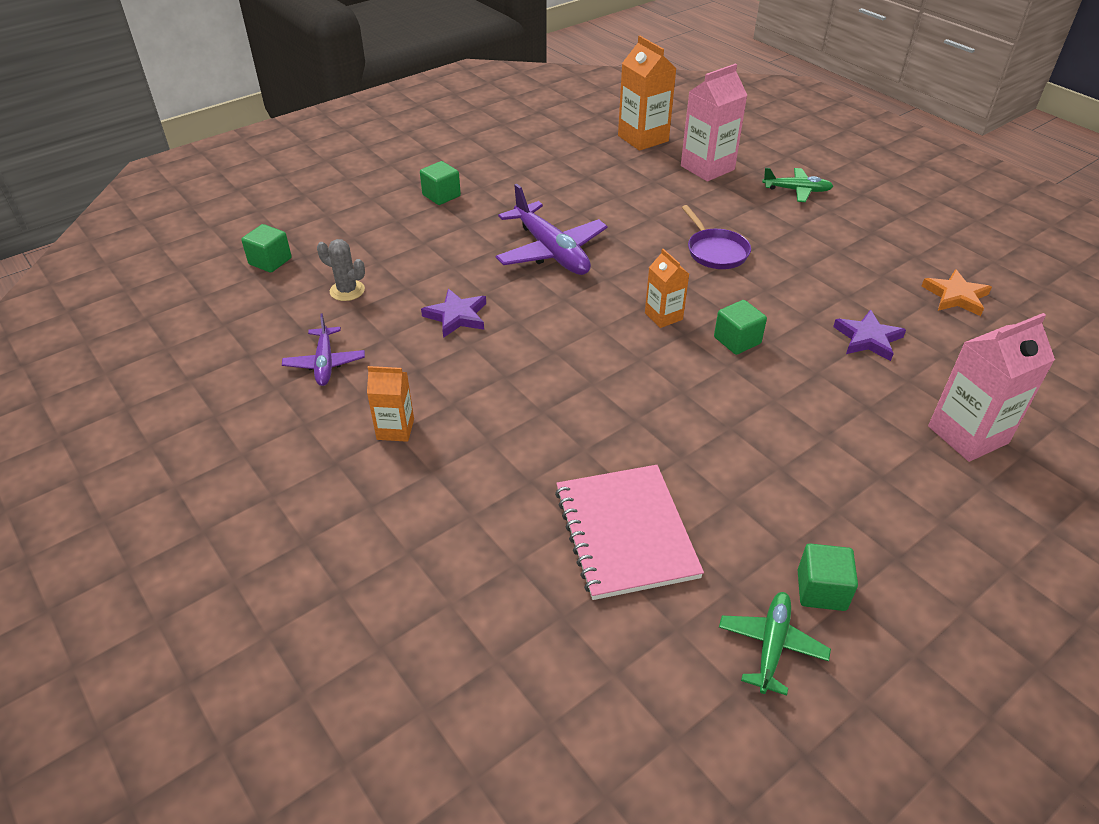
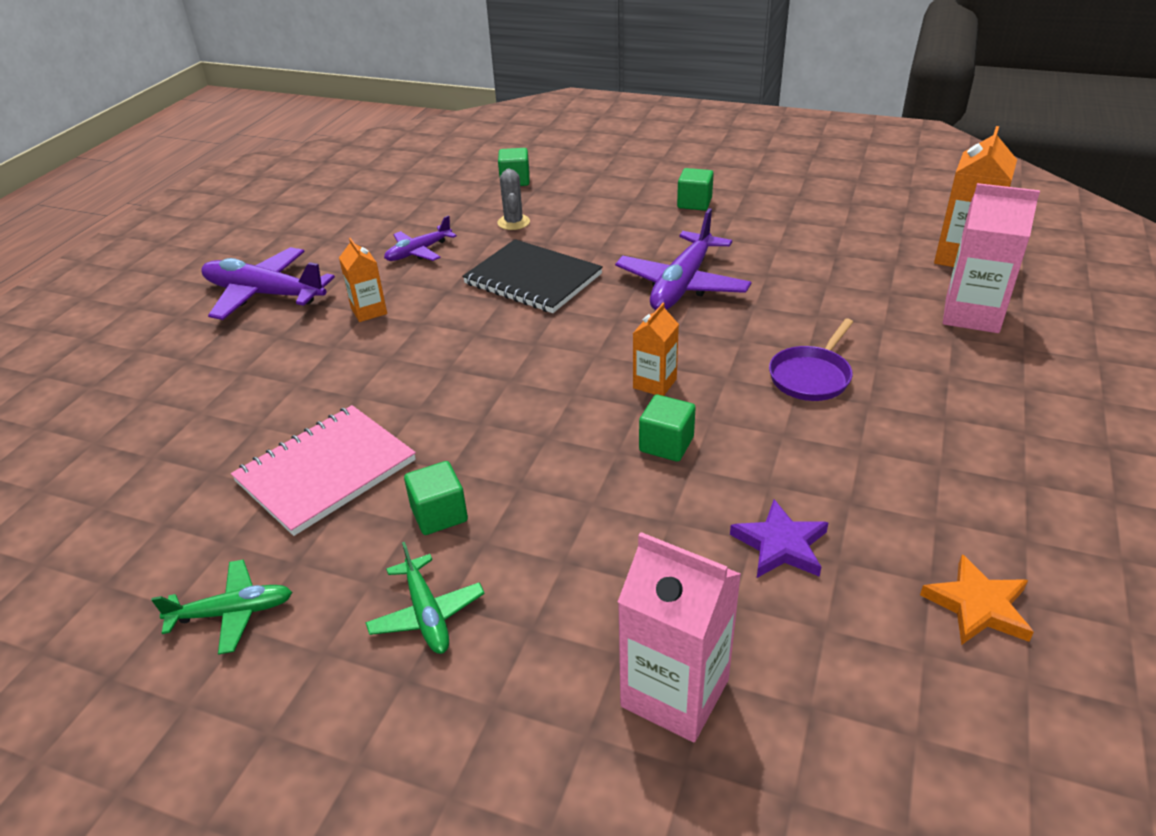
camera: 60 degrees right, 5 degrees down
(272, 495) = (264, 294): none -> purple plane
(456, 316) = (533, 279): purple star -> black notebook
(797, 190) = (1028, 392): green plane -> green plane (427, 614)
(821, 590) = (323, 628): green cube -> green cube (439, 514)

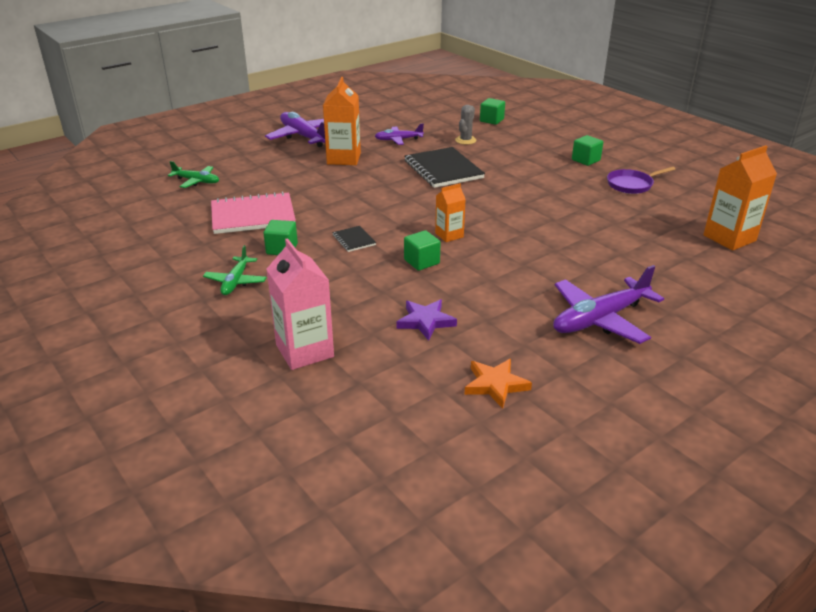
camera: 30 degrees right, 5 degrees down
(233, 612) = (163, 251): green plane -> green plane (196, 181)
(369, 311) = (344, 158): orange carton -> orange carton, size x1.72
(532, 448) = (354, 240): none -> black notebook
(682, 285) = (523, 197): purple plane -> purple plane (600, 319)
(811, 376) = (542, 261): purple pan -> purple pan (632, 185)
(971, 315) = (689, 268): pink carton -> none

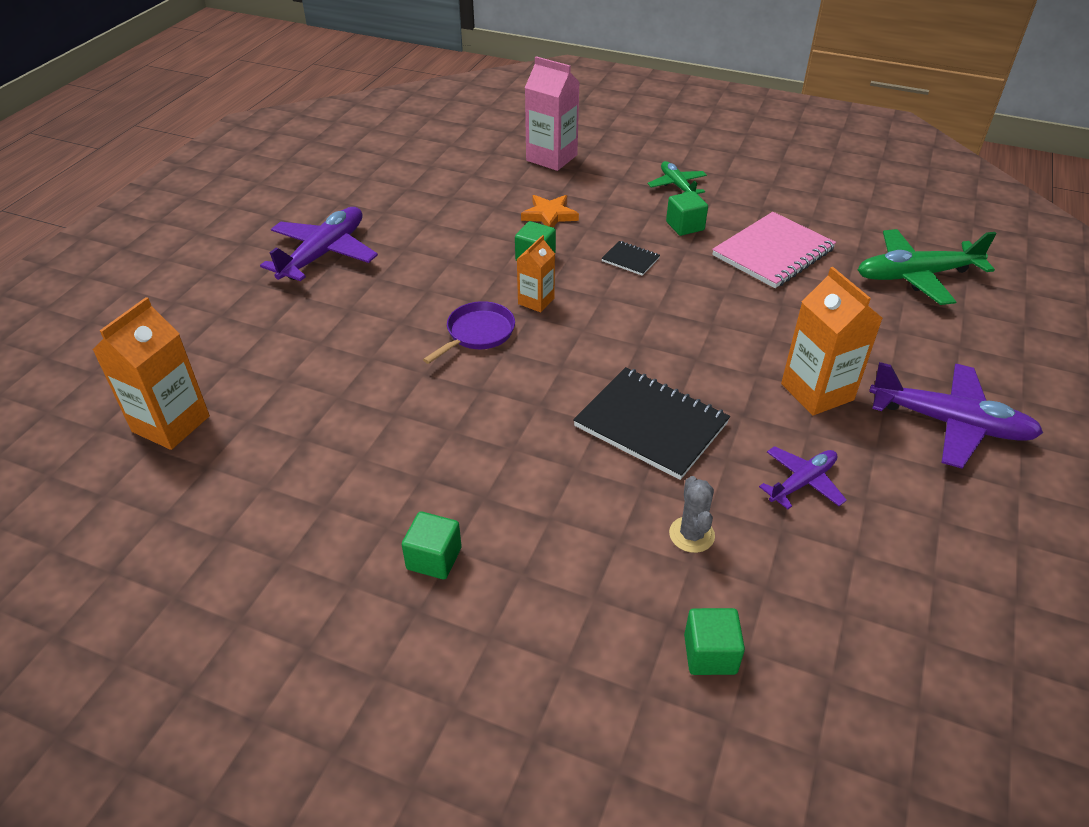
camera: 150 degrees right, 10 degrees up
(196, 181) = (915, 276): green plane -> green plane, size x1.75
(425, 321) = (480, 204): purple star -> none
(495, 385) = (391, 178): orange star -> orange star (549, 215)
(632, 185) = (329, 507): purple pan -> purple pan (477, 333)

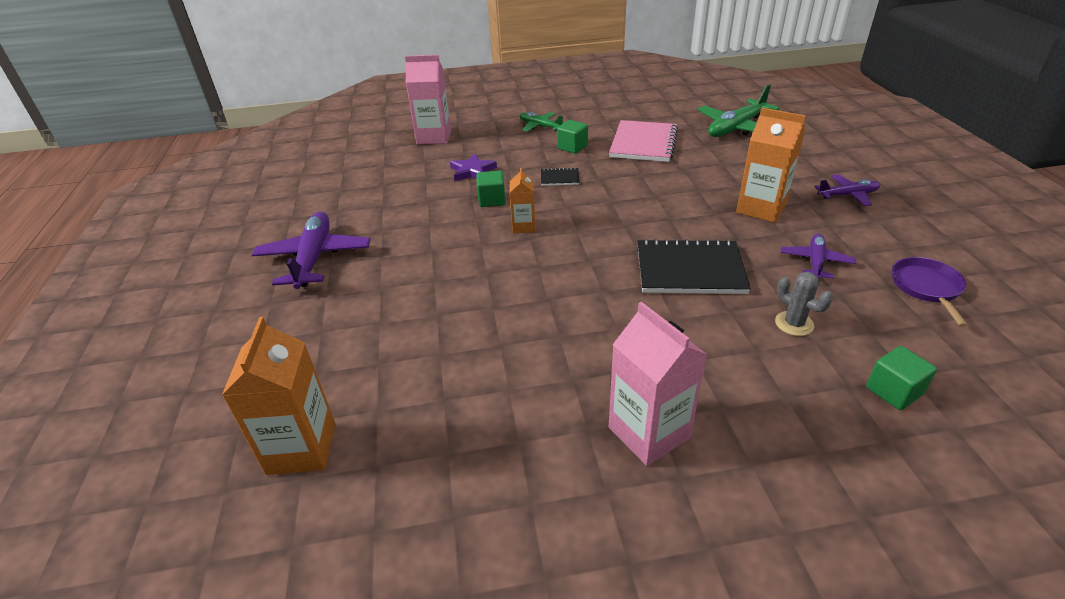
camera: 30 degrees left, 5 degrees down
(434, 558) = (648, 432): green cube -> pink carton
(477, 333) = (504, 264): purple pan -> purple pan (926, 288)
(549, 215) = (472, 171): orange star -> purple star
(950, 423) = (848, 195): purple plane -> purple plane, size x0.57

